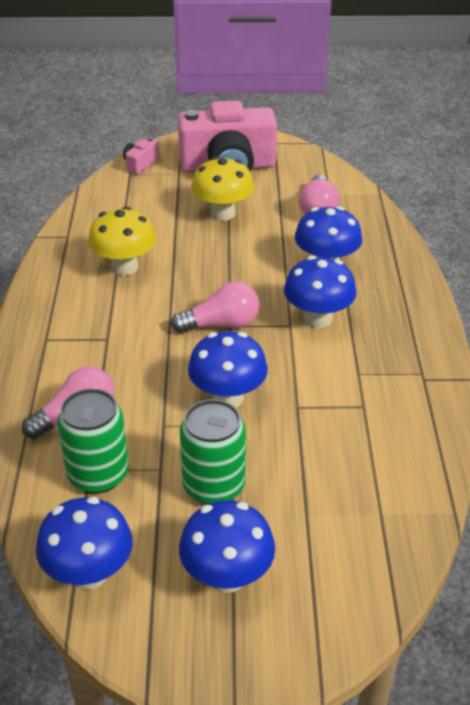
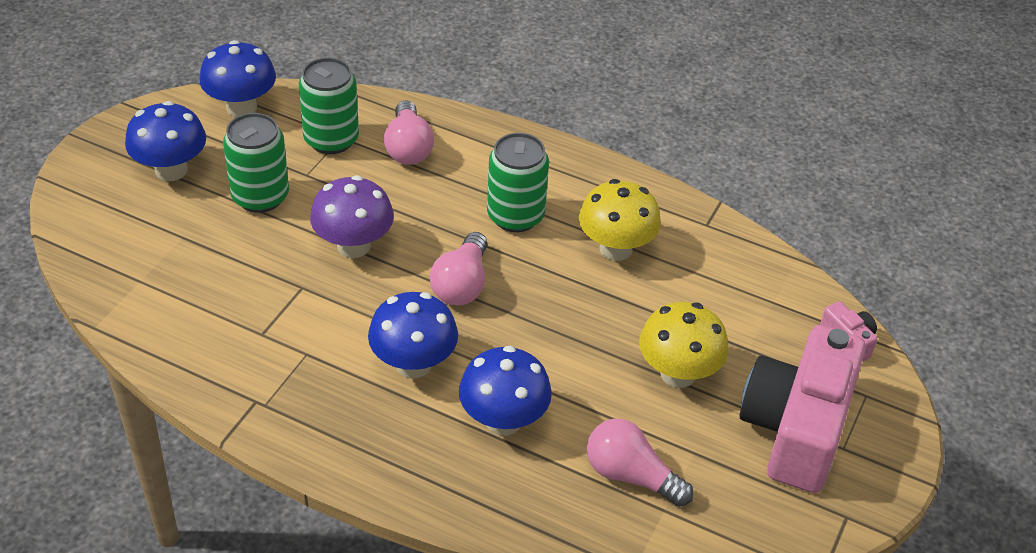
camera: 115 degrees right, 5 degrees up
(124, 324) = (515, 216): none -> green can
(228, 397) = (353, 246): blue mushroom -> purple mushroom

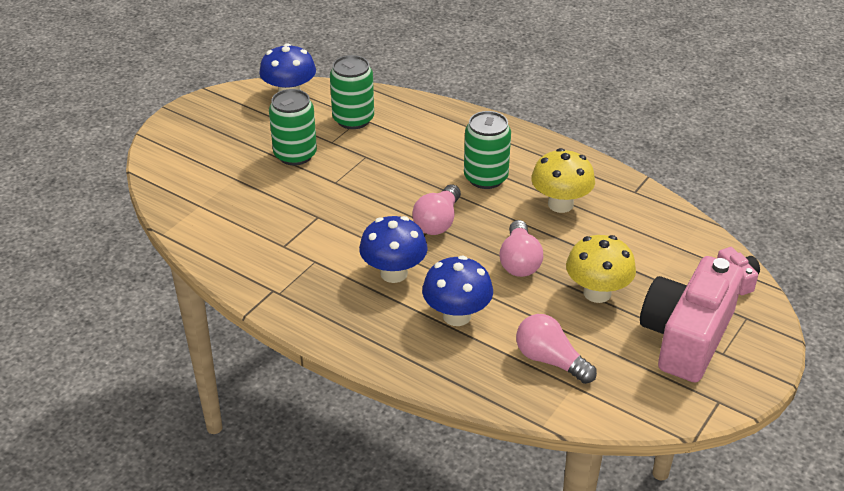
camera: 10 degrees right, 5 degrees down
(171, 170) = (232, 134): blue mushroom -> none
(353, 246) = (360, 191): purple mushroom -> none
(408, 147) = (410, 127): pink light bulb -> pink light bulb (519, 261)

